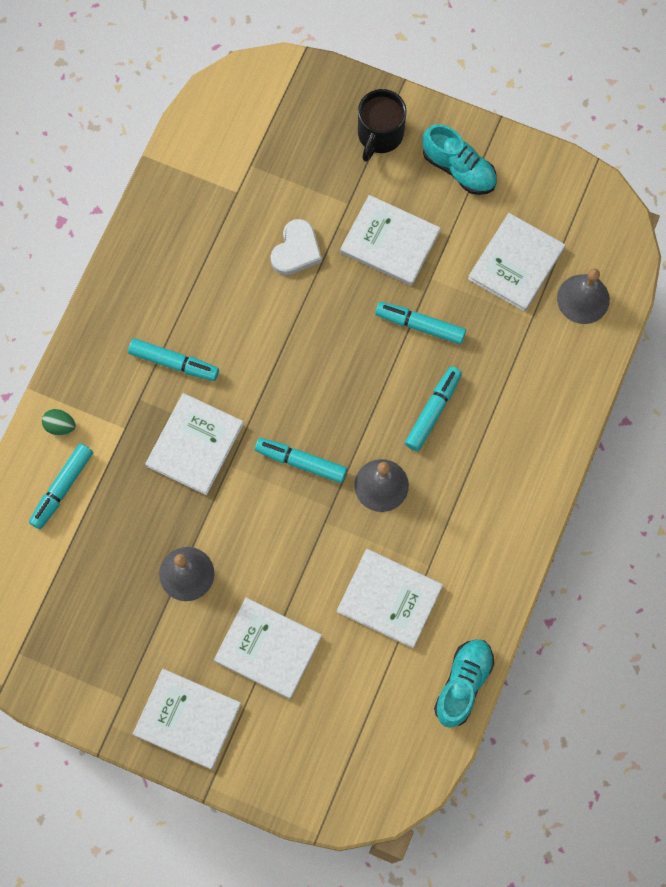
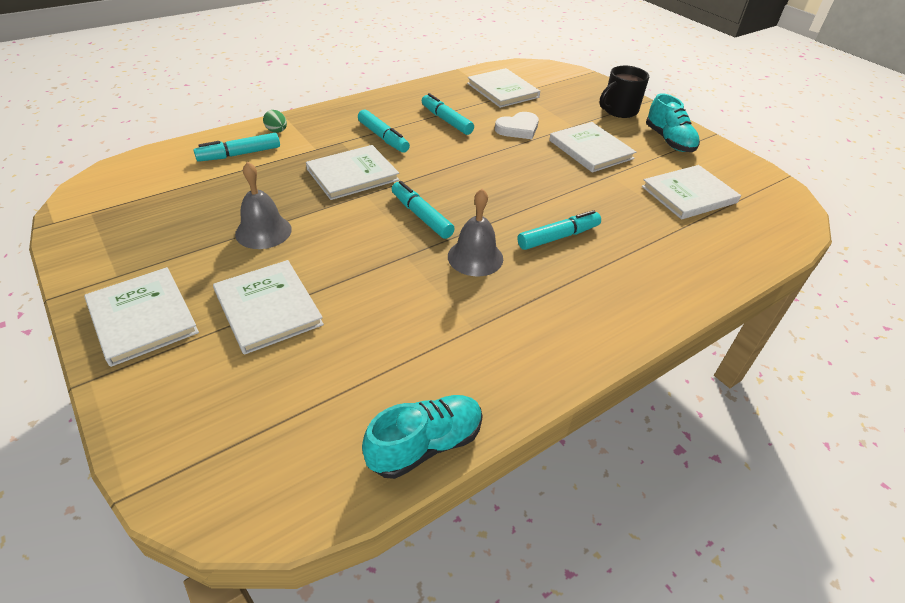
camera: 30 degrees right, 30 degrees down
(389, 599) = (412, 332): white book -> white book (502, 90)
(420, 325) = (583, 192): turquoise marker -> turquoise marker (446, 120)
(583, 299) = (742, 234): grey bell -> none

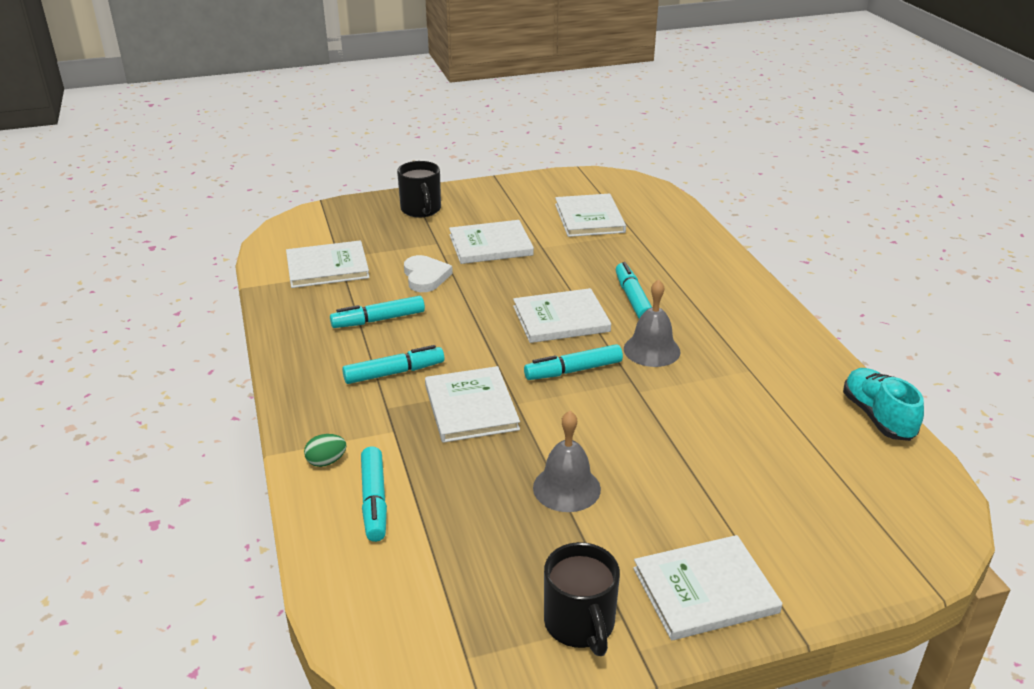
camera: 70 degrees left, 10 degrees down
(113, 255) = (580, 624): none -> black mug
(268, 308) = (704, 492): white book -> white book (561, 319)
(669, 141) = (495, 201): turquoise shoe -> none

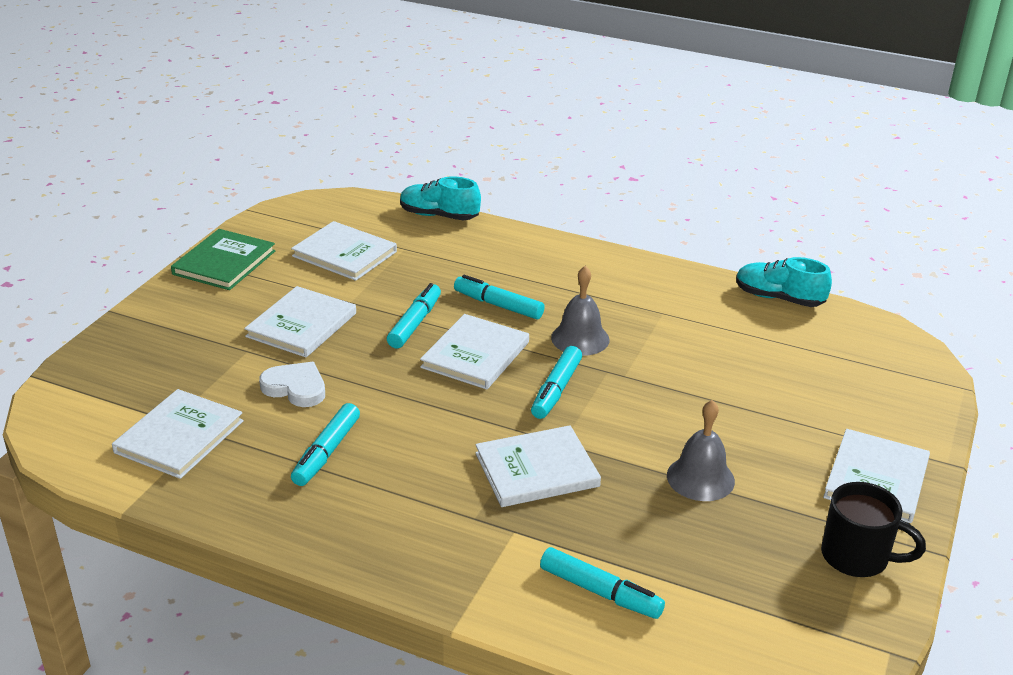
camera: 50 degrees left, 0 degrees up
(326, 461) = (510, 594): green egg -> none
(394, 373) = (427, 486): turquoise marker -> turquoise marker (415, 323)
(421, 210) = (169, 328): black mug -> none
(471, 407) = (536, 470): white book -> white book turned 45 degrees counterclockwise
(511, 190) = (224, 263): none -> green book
(696, 224) = (439, 216): none -> turquoise shoe

